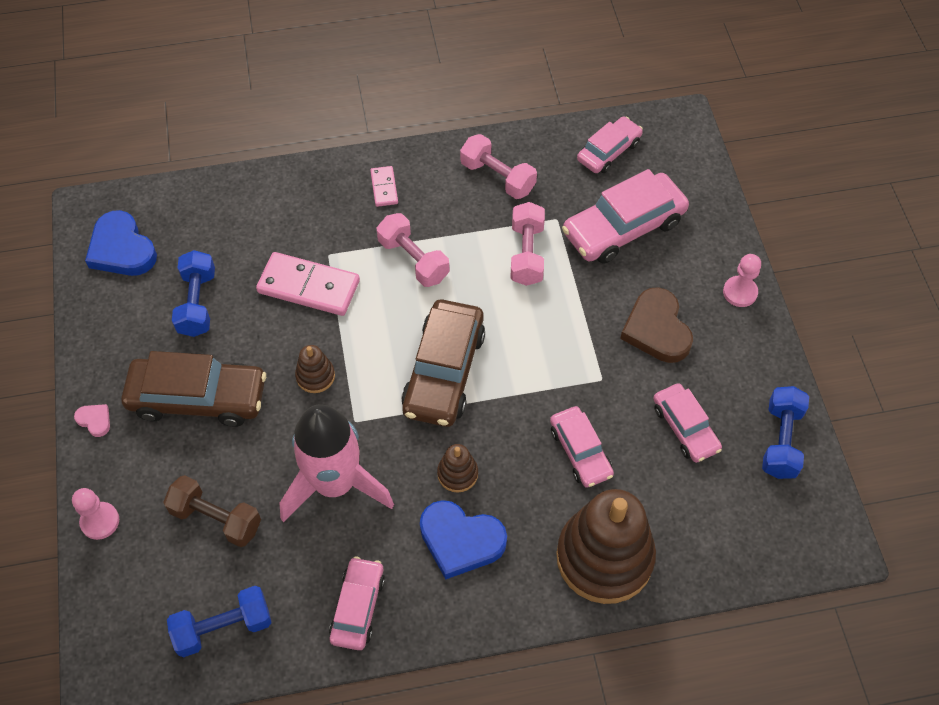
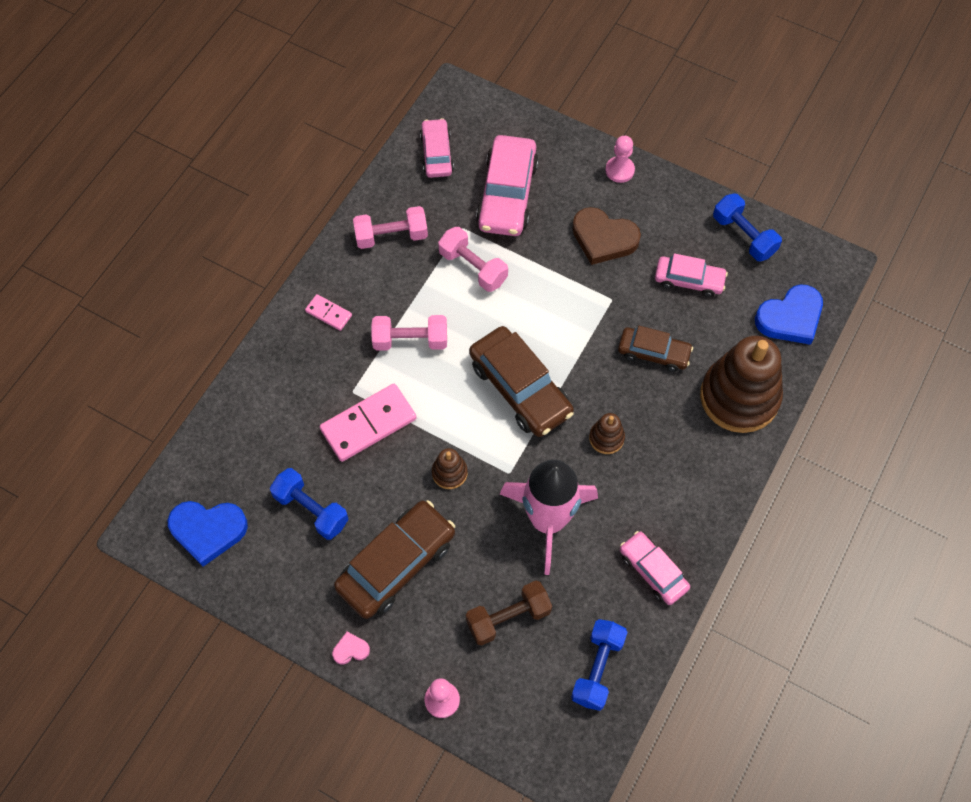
camera: 50 degrees left, 5 degrees up
(460, 540) = (657, 472): blue heart -> blue heart (790, 318)
(580, 451) = (653, 353): pink car -> brown car

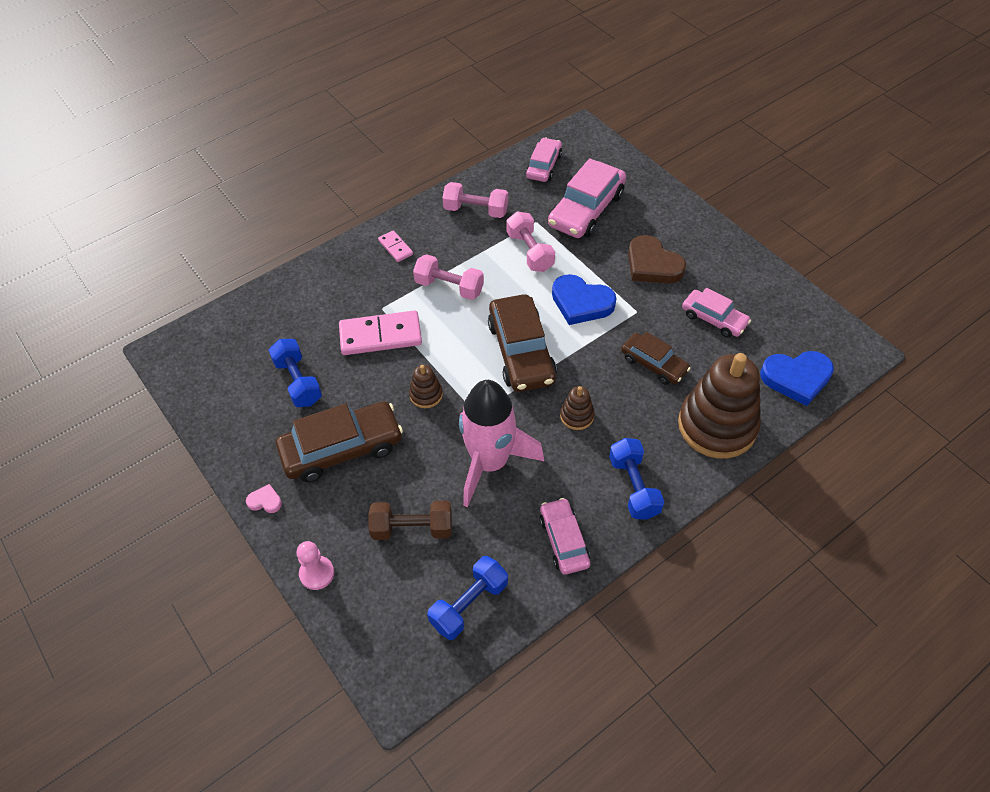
camera: 25 degrees right, 10 degrees down
(208, 531) = (210, 368): blue heart -> blue heart (581, 303)
(619, 170) = (692, 220): pink pawn -> none
(743, 236) = (781, 301): blue dumbbell -> blue dumbbell (634, 487)

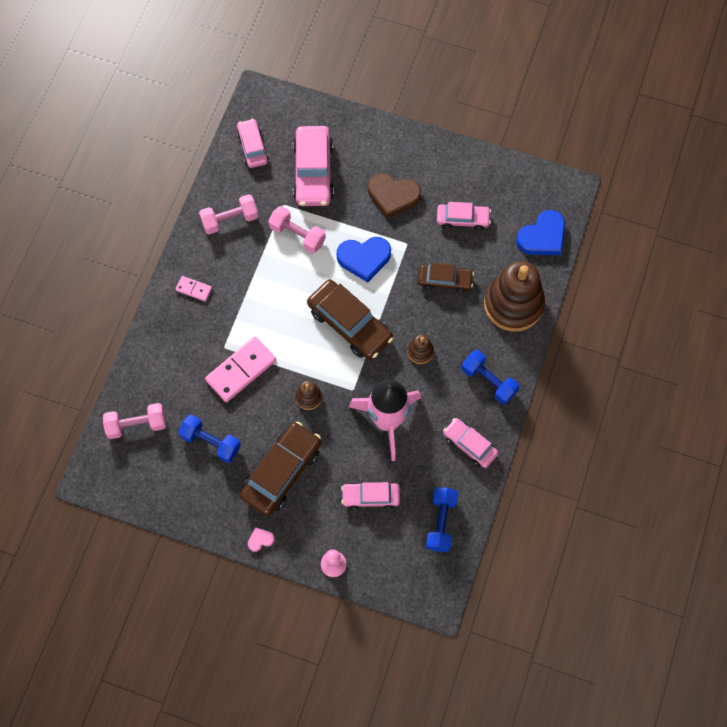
camera: 35 degrees left, 15 degrees up
(412, 528) = (370, 497): brown dumbbell -> pink car
(449, 287) = (260, 300): pink dumbbell -> pink dumbbell (137, 425)

